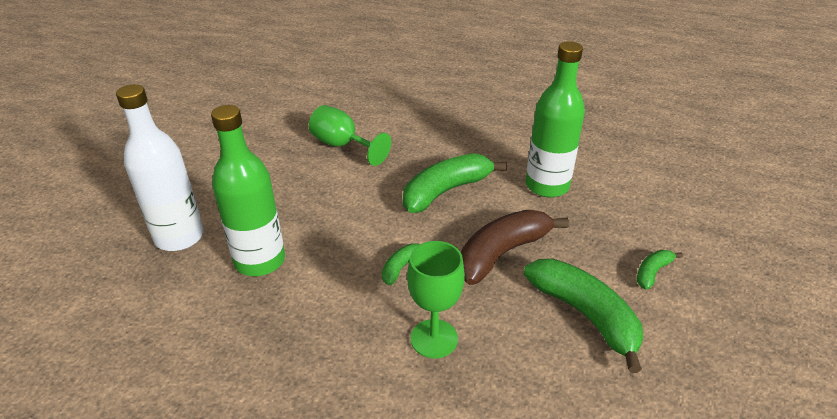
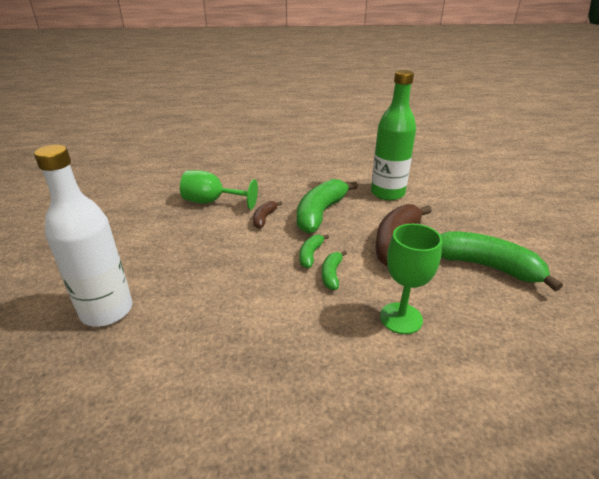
camera: 25 degrees left, 5 degrees down
(260, 261) = (205, 306): green bottle -> none
(381, 180) = (264, 218): none -> brown banana
(652, 272) = (500, 227): green banana -> green banana (310, 255)

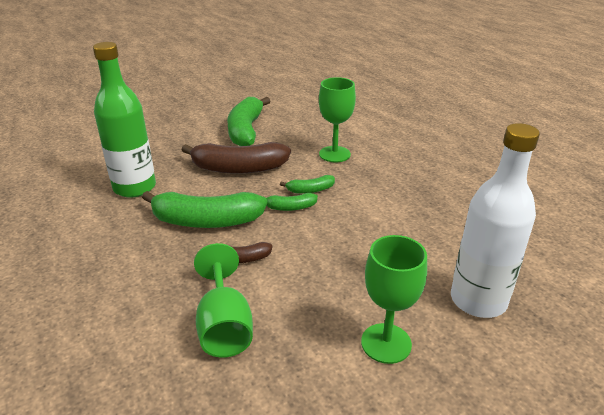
camera: 115 degrees left, 0 degrees up
(133, 250) = (386, 343): none -> green goblet

